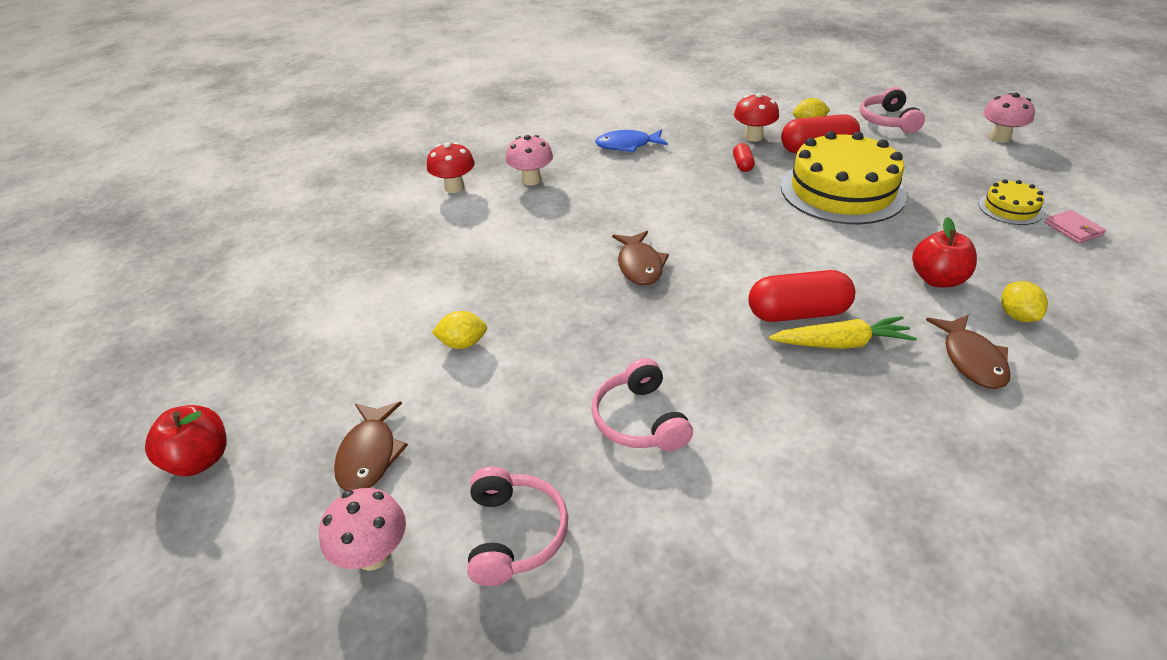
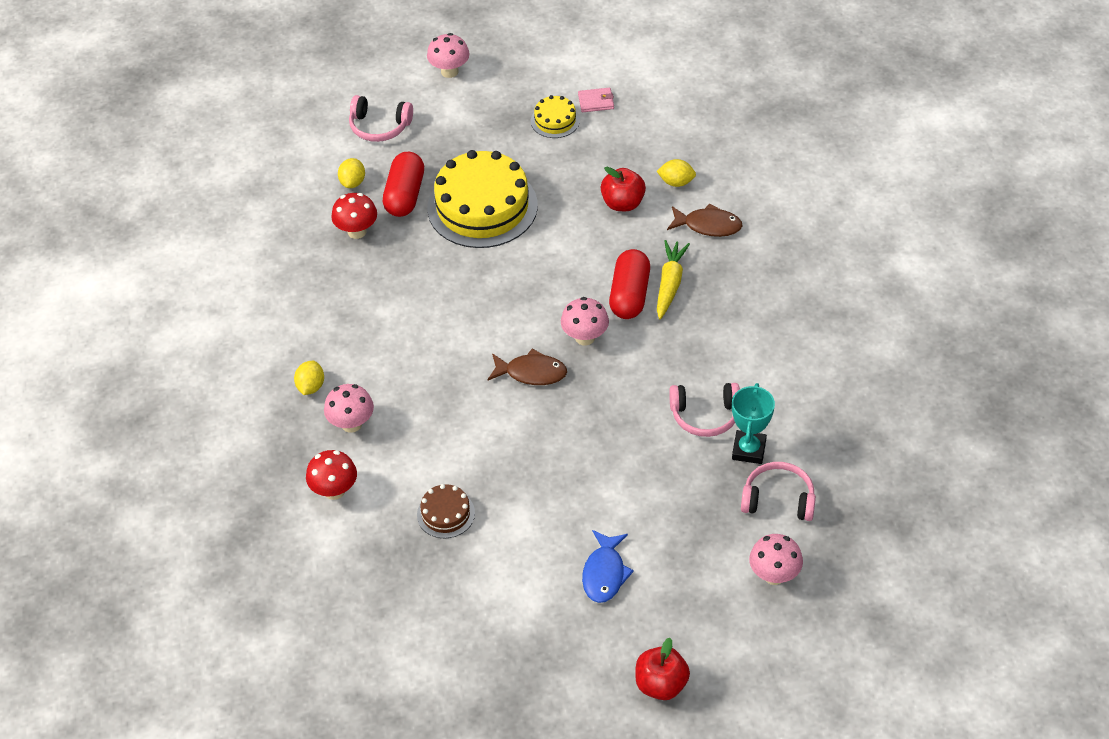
camera: 75 degrees left, 10 degrees up
(369, 455) = (689, 575): brown fish -> none
(439, 250) = (445, 514): none -> brown cake
(463, 343) = (588, 508): yellow lemon -> yellow lemon (311, 386)
(596, 479) = (748, 450): none -> turquoise trophy
(627, 145) = (320, 332): blue fish -> blue fish (604, 573)
(710, 292) = (585, 337): none -> pink mushroom
(742, 165) = (405, 257): red capsule -> none

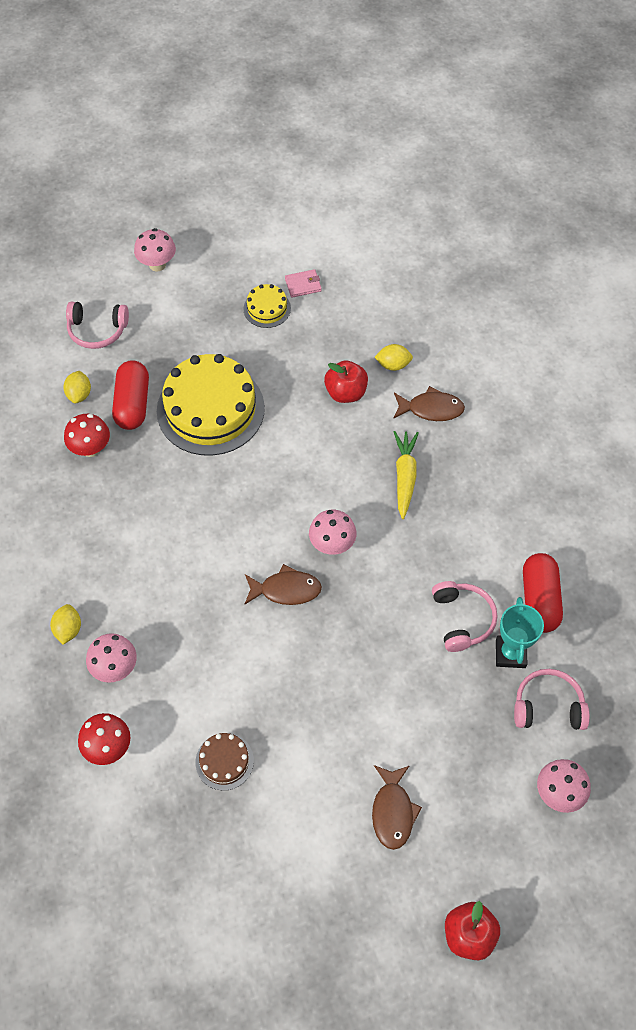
camera: 10 degrees left, 10 degrees up
(604, 573) = (393, 811): blue fish -> brown fish
(629, 295) = (368, 493): red capsule -> red capsule (539, 599)
(705, 415) = (462, 619): pink headphones -> pink headphones turned 90 degrees counterclockwise

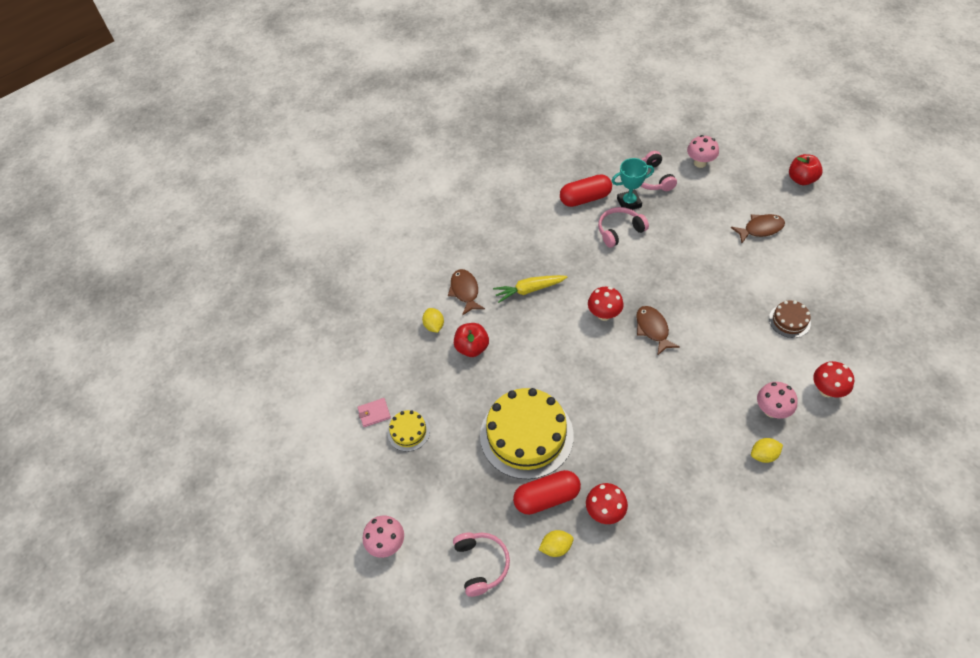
camera: 105 degrees left, 5 degrees down
(303, 285) = (374, 413): pink wallet -> pink wallet turned 75 degrees counterclockwise
(332, 544) = (604, 314): pink mushroom -> red mushroom

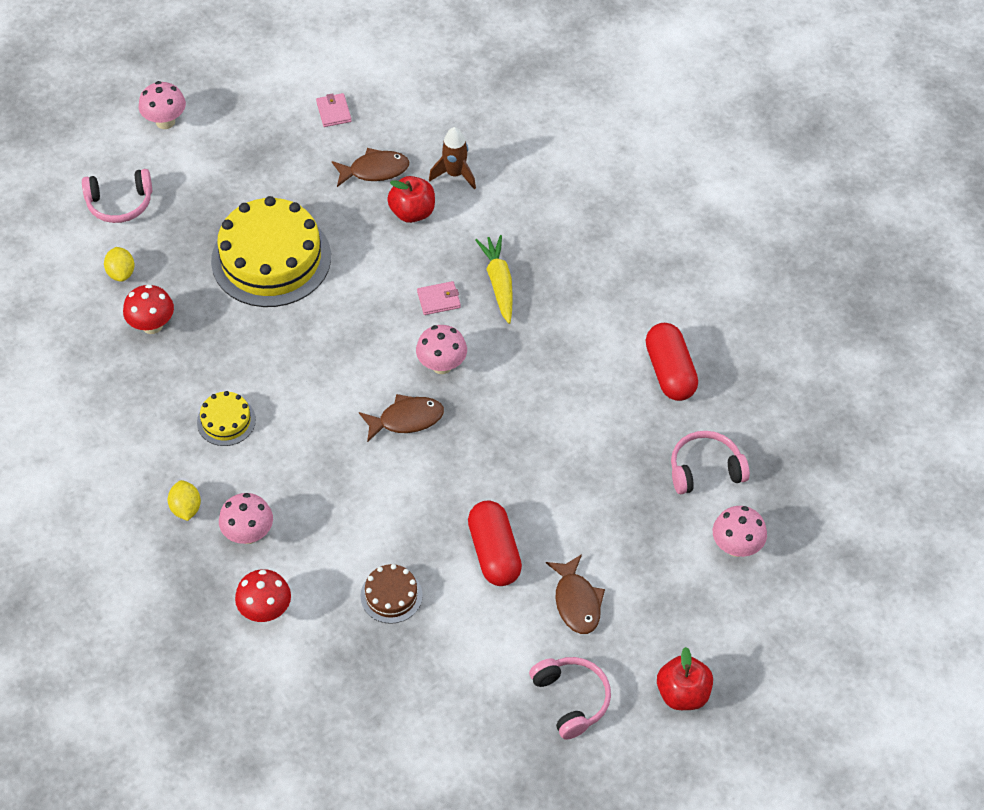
camera: 90 degrees right, 0 degrees up
(408, 431) = (301, 144): yellow cake -> yellow cake (226, 421)
(434, 326) = (455, 174): yellow lemon -> brown rocket
(465, 291) = (508, 210): brown fish -> brown fish (375, 170)
(546, 497) = (184, 270): red capsule -> red capsule (494, 552)
(549, 322) = (439, 300): none -> pink wallet
(604, 314) = (442, 365): red mushroom -> pink mushroom
(619, 231) = (596, 407): pink headphones -> pink headphones (571, 699)
(629, 203) = (654, 429): turquoise trophy -> none

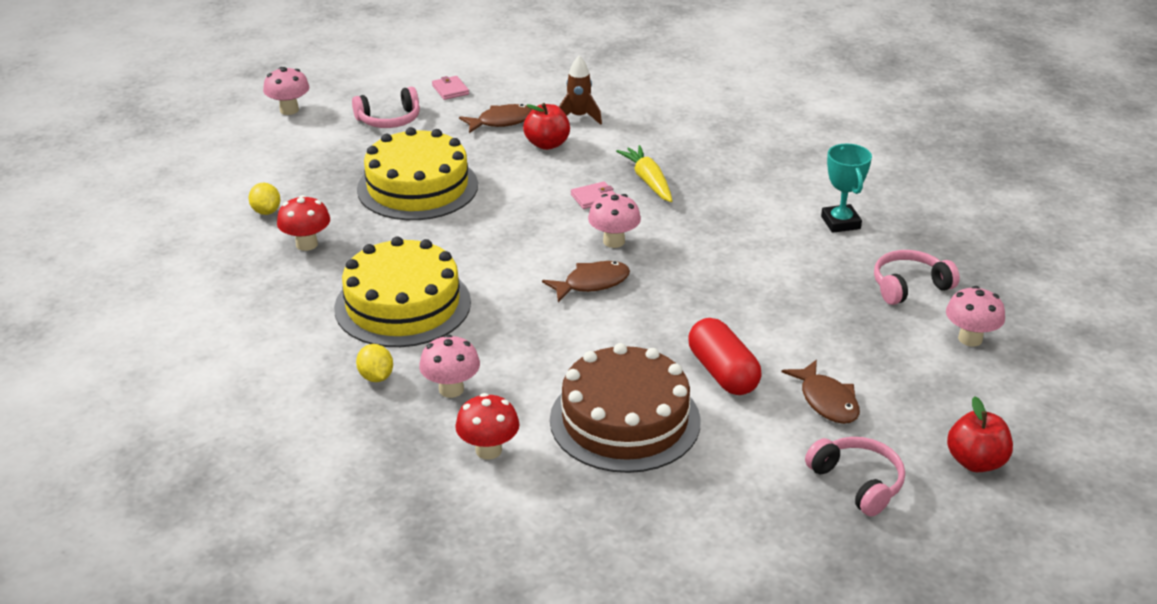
camera: 10 degrees left, 20 degrees down
(120, 203) = (255, 165): pink headphones -> pink headphones (389, 119)
(226, 421) = (402, 305): yellow cake -> yellow cake, size x2.16
(391, 595) = (625, 420): brown cake -> brown cake, size x2.16
(670, 372) = (840, 222): red capsule -> turquoise trophy

